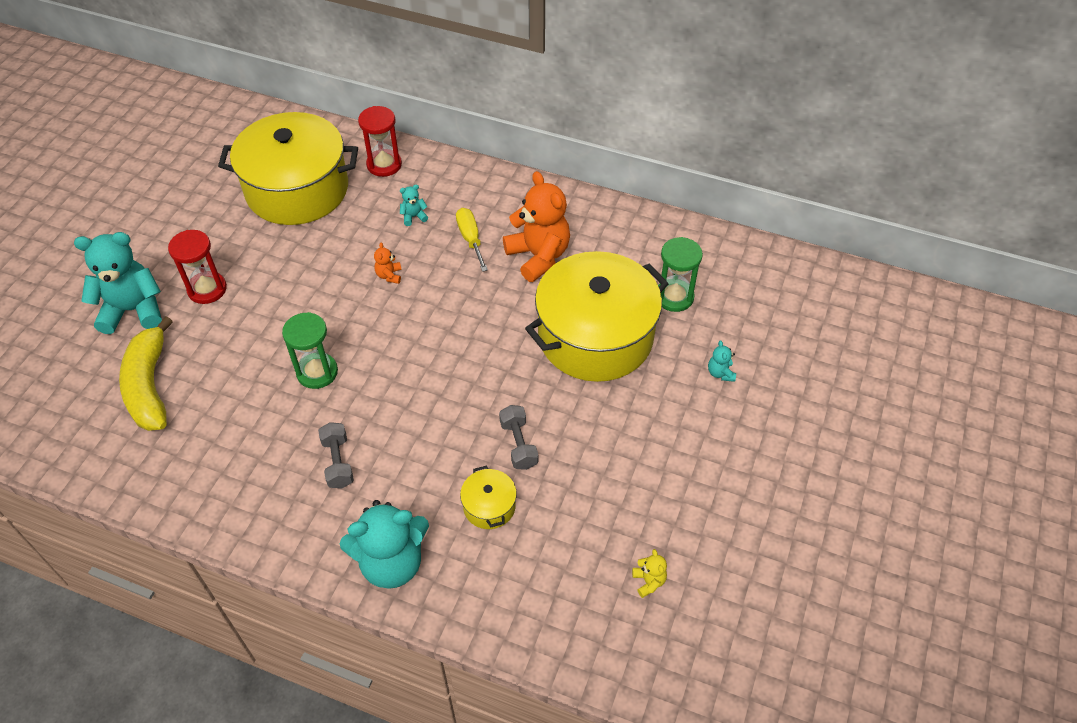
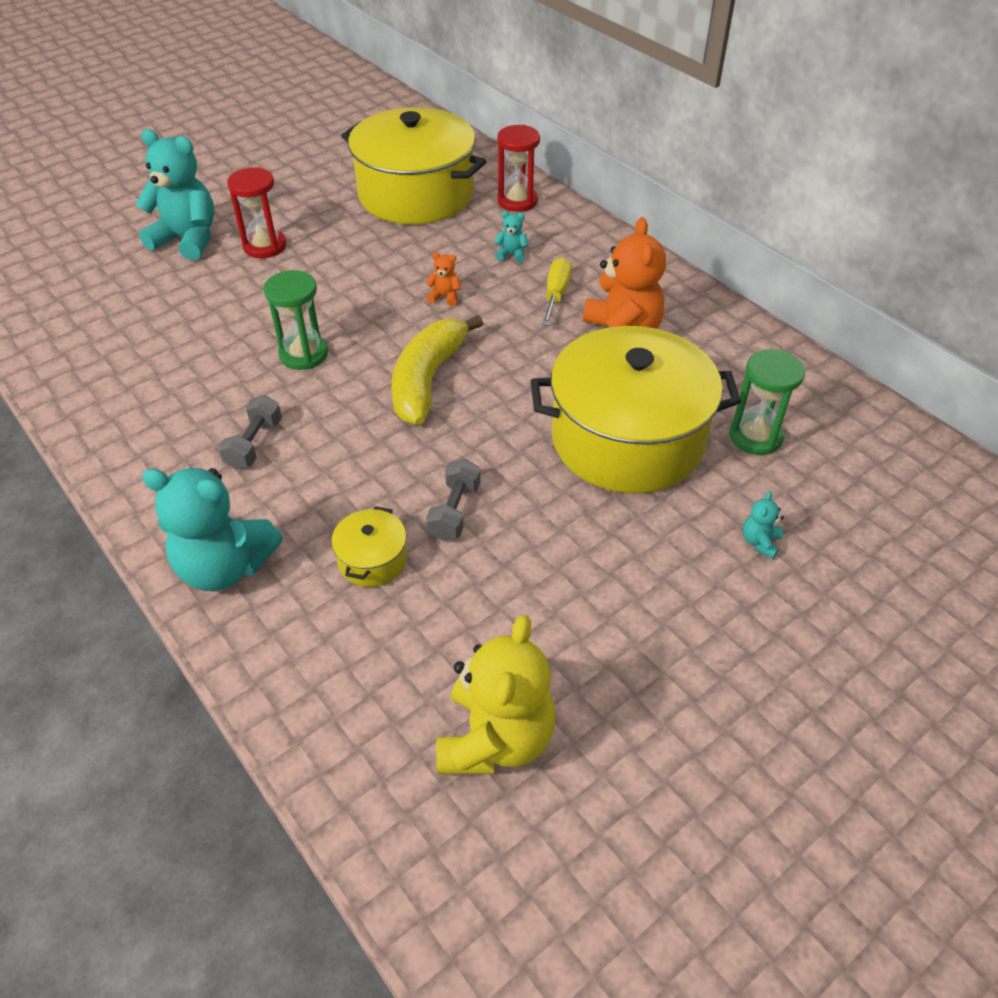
camera: 30 degrees right, 5 degrees down
(149, 385) = (146, 305): yellow banana -> yellow banana (427, 380)
(389, 275) = (445, 297): orange teddy bear -> orange teddy bear turned 75 degrees clockwise
(649, 581) = (495, 738): yellow teddy bear -> yellow teddy bear, size x2.40

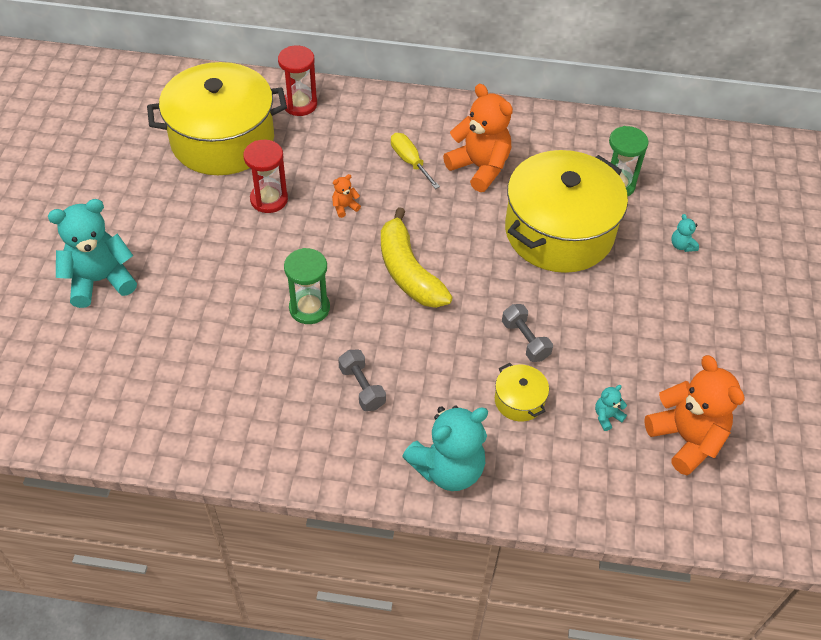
camera: 45 degrees left, 5 degrees up
(265, 246) = (169, 248): red hourglass -> red hourglass (269, 199)
(495, 738) = (686, 438): yellow teddy bear -> orange teddy bear
(511, 254) = (347, 149): turquoise teddy bear -> turquoise teddy bear (607, 416)

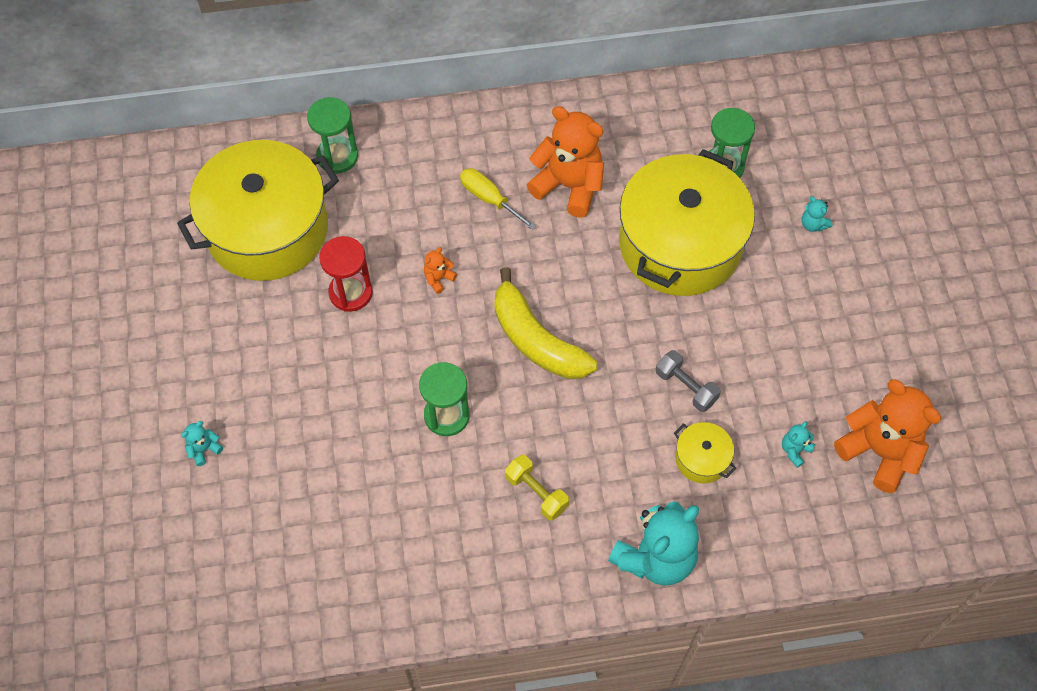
camera: 15 degrees left, 10 degrees up
(100, 280) = (204, 449): turquoise teddy bear -> turquoise teddy bear, size x0.42
(300, 104) = (337, 156): red hourglass -> green hourglass
(362, 387) = (536, 492): grey dumbbell -> yellow dumbbell

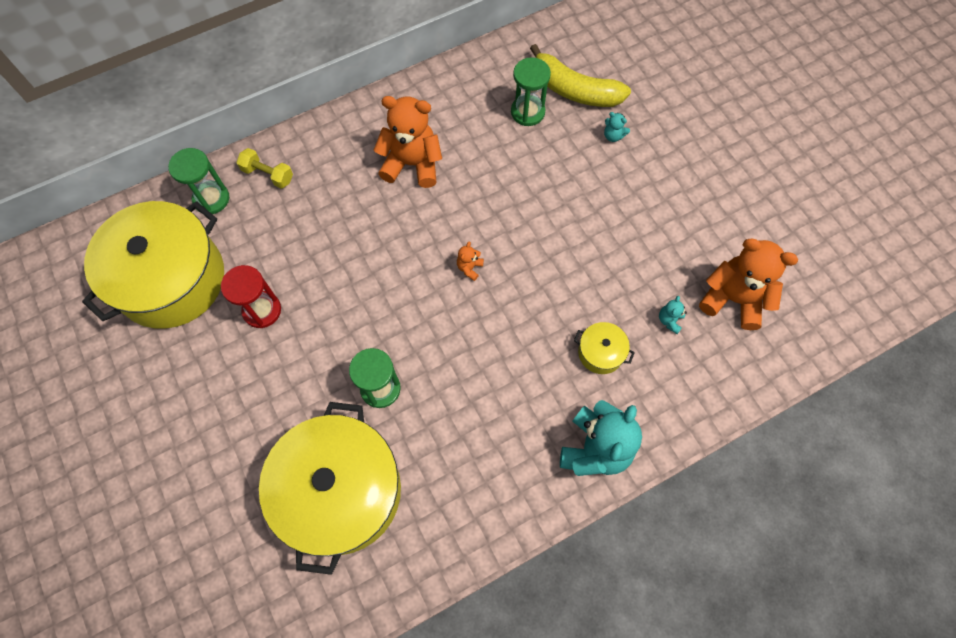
camera: 20 degrees left, 5 degrees up
(204, 449) = (178, 492): turquoise teddy bear -> none
(438, 279) = (332, 274): orange teddy bear -> orange teddy bear (469, 268)
(489, 198) = (351, 194): yellow screwdriver -> none
(536, 340) = (431, 299): yellow banana -> yellow banana (574, 90)
(536, 492) = (478, 428): yellow dumbbell -> yellow dumbbell (268, 174)
(680, 244) = (517, 183): yellow pot -> yellow pot (340, 491)
(686, 387) = (566, 297): grey dumbbell -> none

